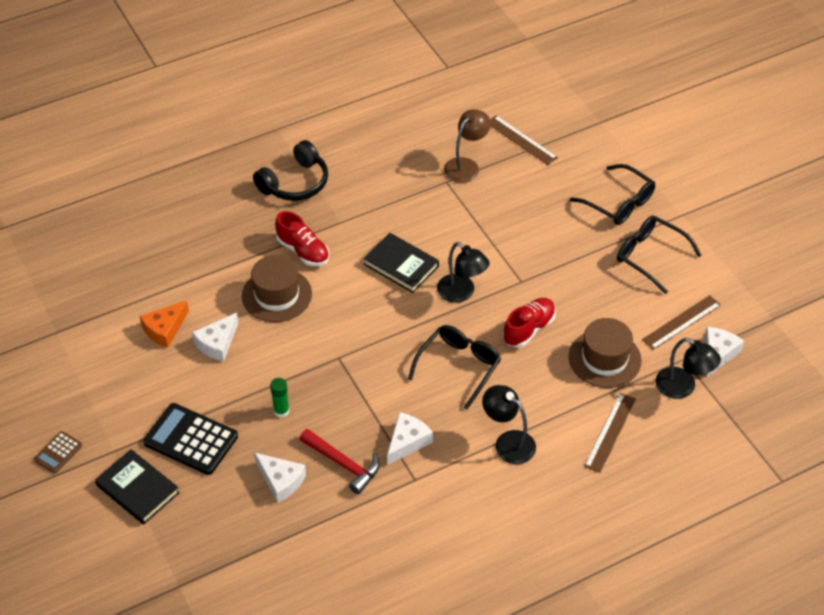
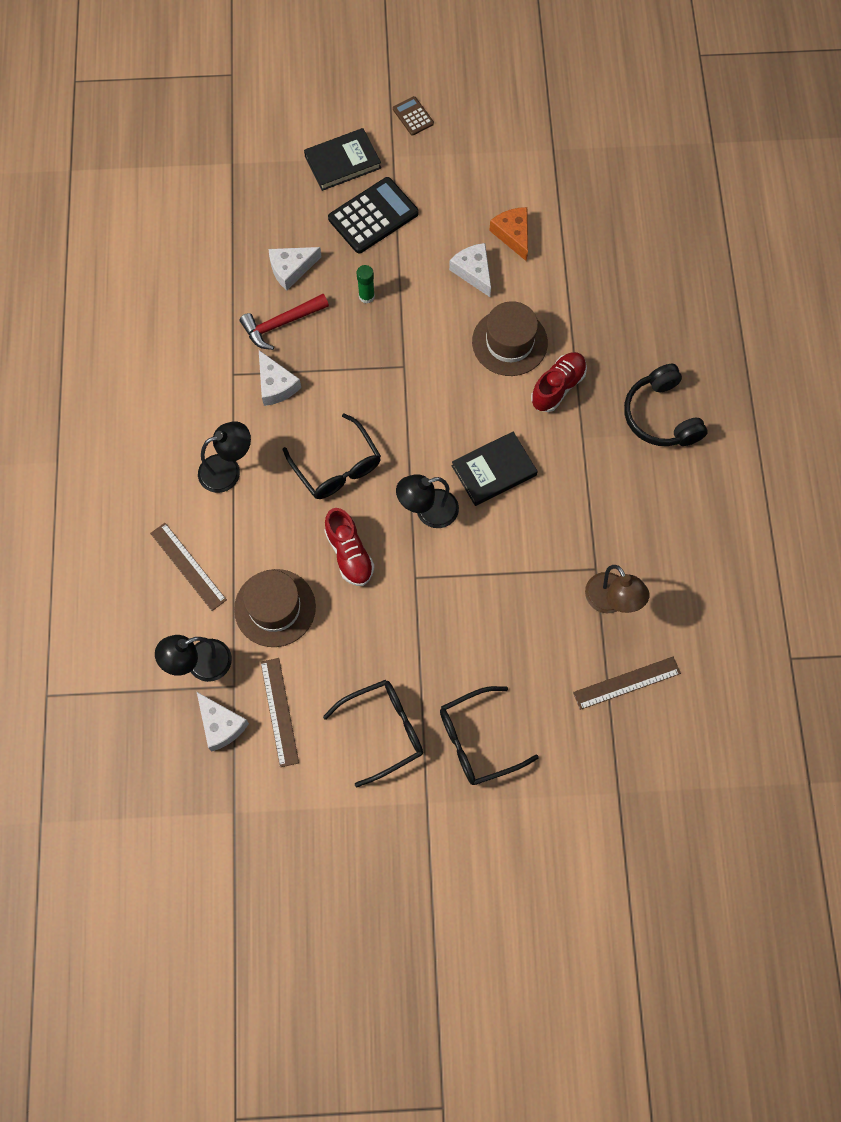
camera: 115 degrees right, 20 degrees up
(303, 251) = (558, 387): red shoe -> red shoe turned 150 degrees clockwise

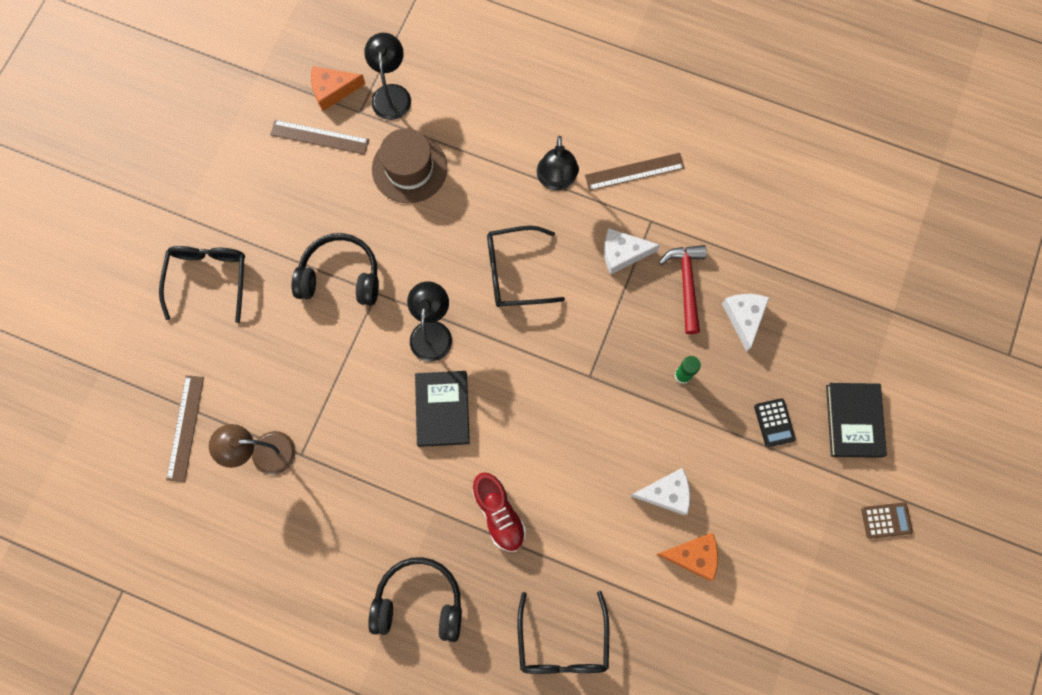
camera: 115 degrees right, 5 degrees up
(188, 566) = (482, 116): brown ruler -> brown ruler (634, 172)
(221, 725) = (333, 90): white cheese -> orange cheese
(349, 554) = (426, 247): red shoe -> none
(373, 216) = (774, 423): black calculator -> black calculator, size x0.52
(383, 731) = (259, 209): black glasses -> black glasses (562, 643)
(415, 617) = (340, 276): none -> black headphones
(509, 342) = (570, 490): brown hat -> none

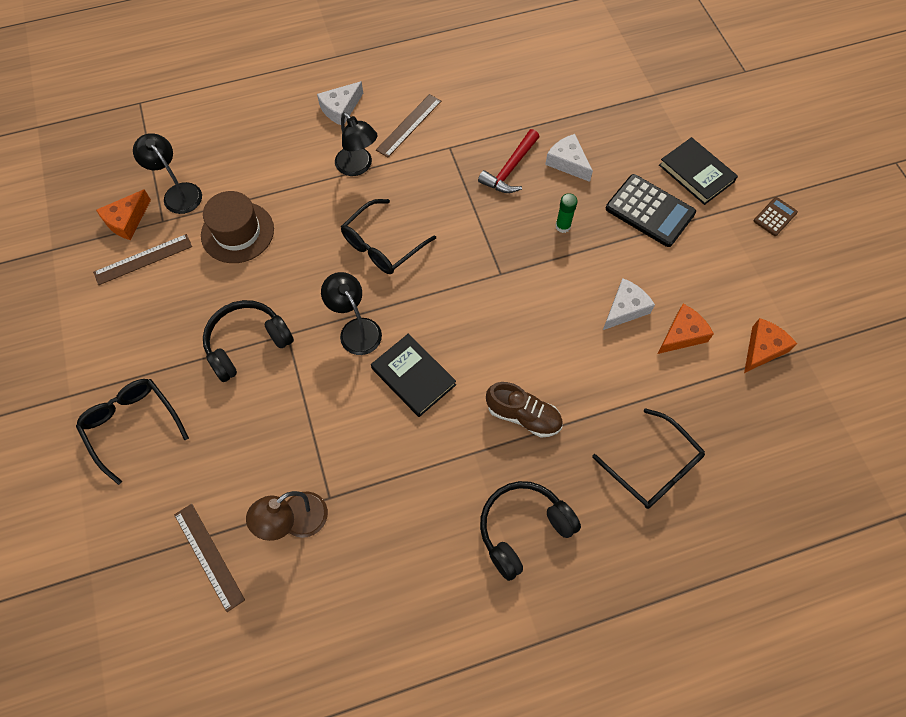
camera: 40 degrees left, 10 degrees down
(499, 514) = (523, 416): red shoe -> brown shoe
(622, 253) = (449, 180): white cheese -> white cheese (340, 109)
(686, 284) = (510, 169): red hammer -> red hammer turned 105 degrees counterclockwise
(751, 626) = (762, 349): none -> orange cheese
(774, 423) = (649, 211): black calculator -> black calculator, size x1.94

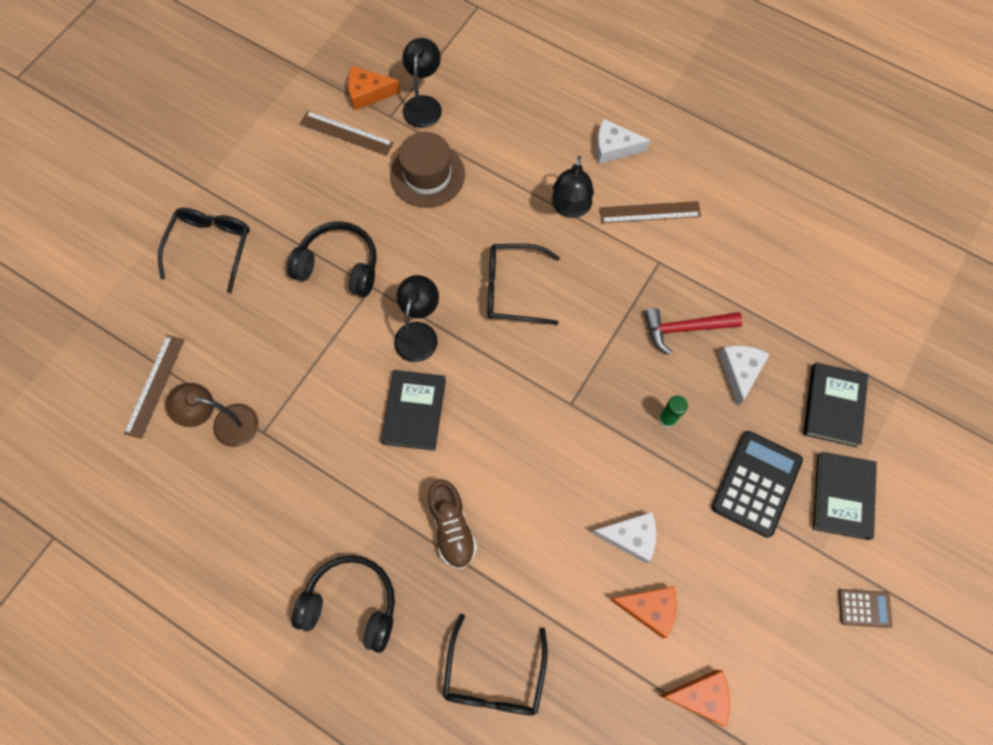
camera: 50 degrees right, 5 degrees up
(635, 133) = (833, 406): none -> black book
(649, 211) = (756, 484): black calculator -> black calculator turned 150 degrees counterclockwise

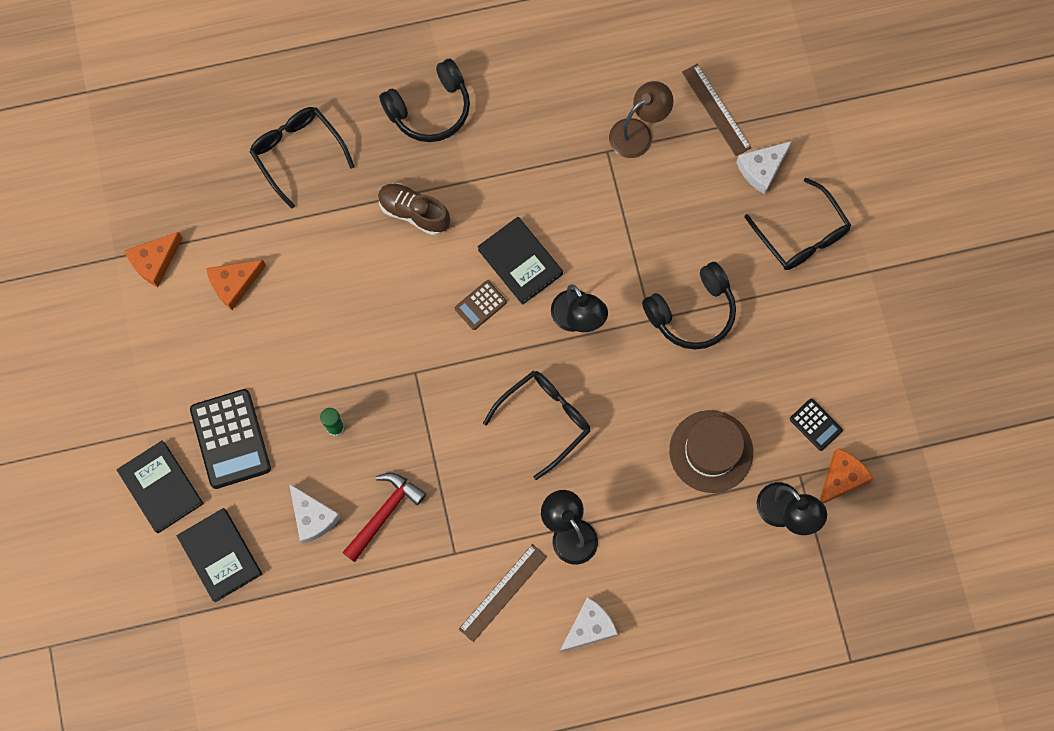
camera: 135 degrees right, 5 degrees up
(346, 133) = (815, 425): brown ruler -> black calculator
(630, 537) = (287, 318): white cheese -> white cheese (761, 169)
(864, 608) = (87, 419): brown calculator -> brown calculator (480, 305)

